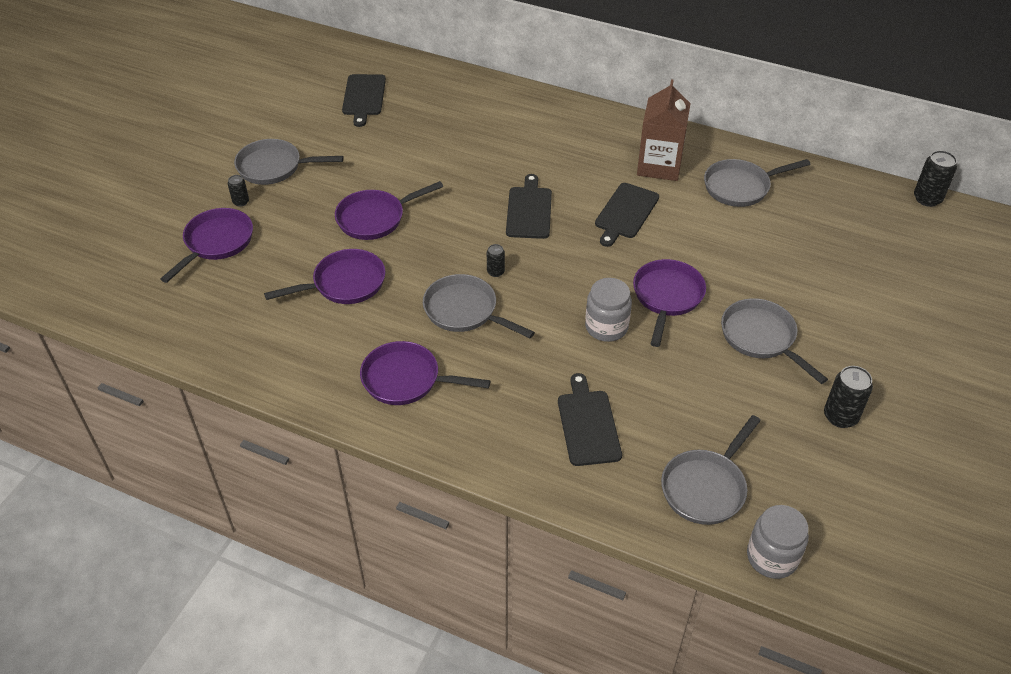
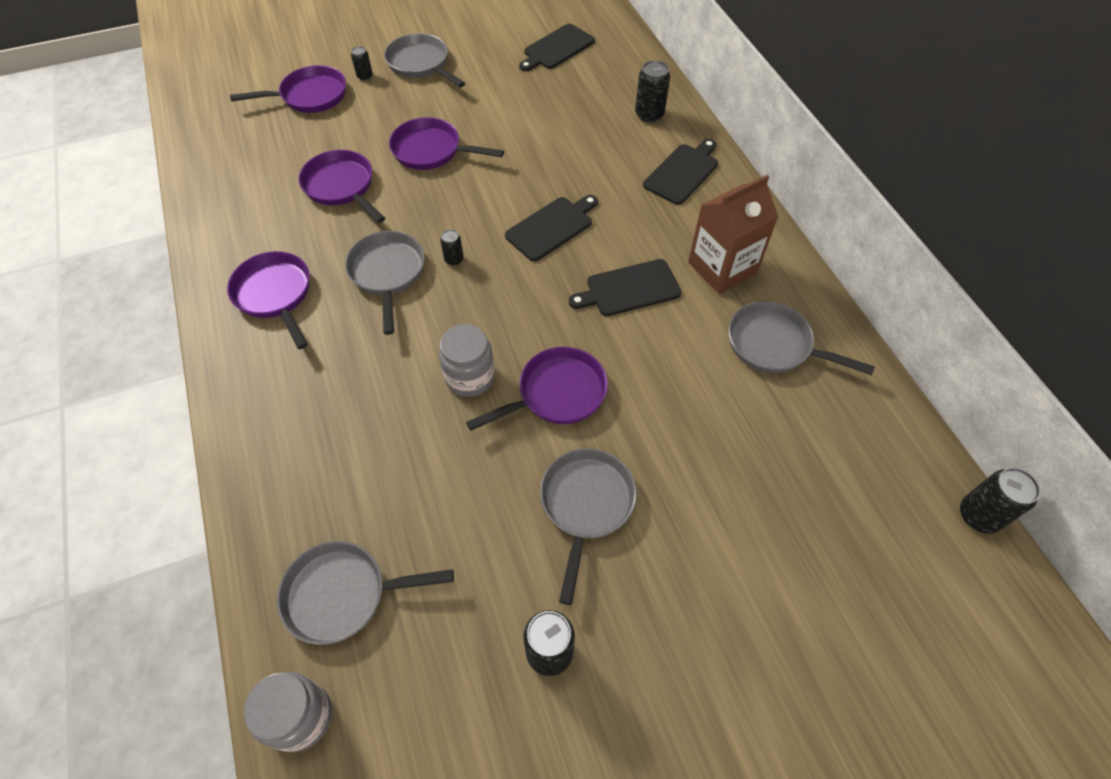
camera: 45 degrees right, 10 degrees up
(344, 283) = (341, 187): purple pan -> purple pan turned 150 degrees counterclockwise
(491, 104) = (649, 115): none -> black can
(588, 424) = (338, 447): black cutting board -> black cutting board (682, 172)

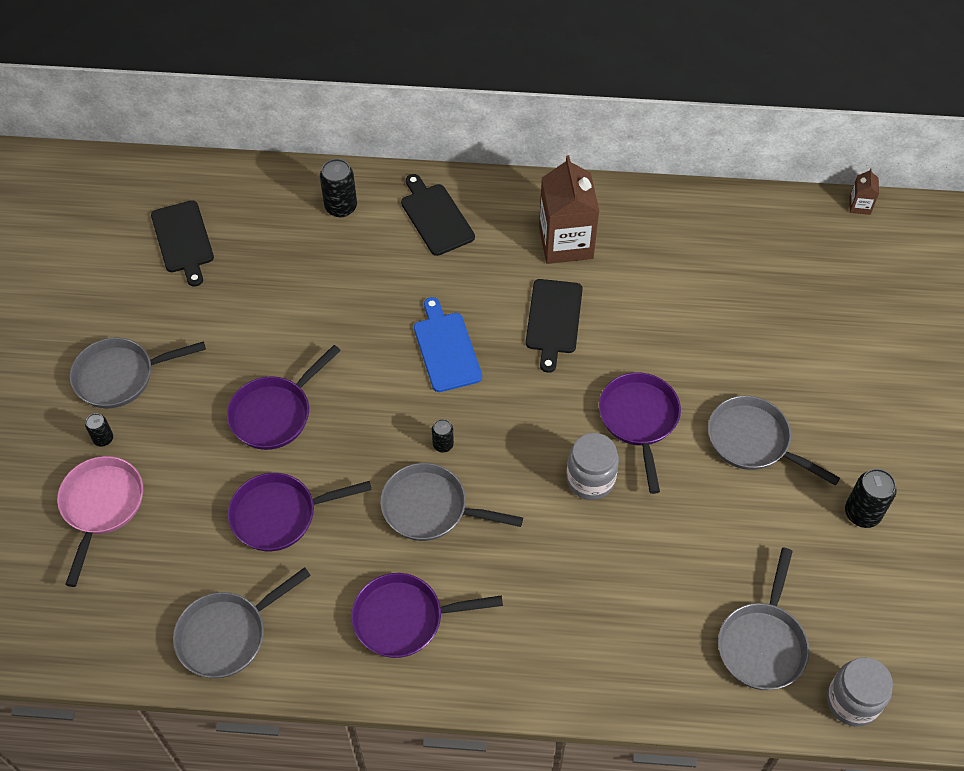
camera: 65 degrees left, 0 degrees up
(310, 96) = (101, 506): purple pan -> pink pan
(551, 227) = (446, 349): black cutting board -> blue cutting board
(774, 345) = (663, 247): grey pan -> grey pan (227, 635)
(978, 515) = (859, 205): black can -> brown carton

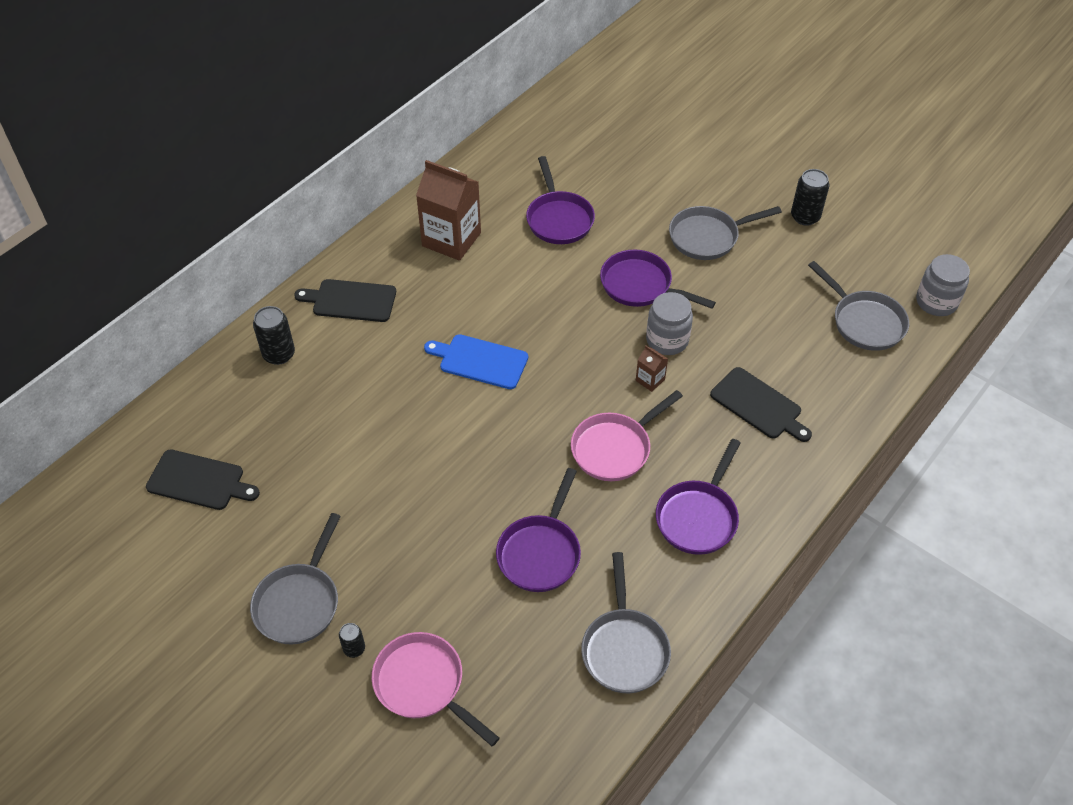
camera: 55 degrees left, 5 degrees down
(275, 413) = (440, 505): purple pan -> purple pan (559, 219)
(430, 508) = (614, 448): grey pan -> pink pan
(443, 444) = (565, 410): black can -> none
(553, 320) = (513, 284): black cutting board -> black cutting board (758, 405)
(859, 205) = (570, 78): brown carton -> brown carton (650, 380)

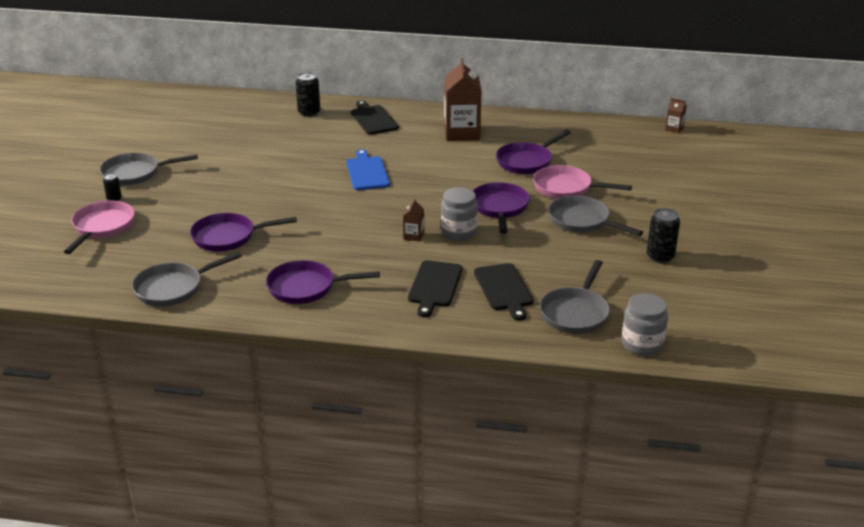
camera: 60 degrees right, 20 degrees down
(199, 481) = (197, 121): black cutting board -> black cutting board (504, 289)
(575, 80) = (674, 129): none -> brown carton
(614, 448) = (338, 239): pink pan -> pink pan (566, 188)

